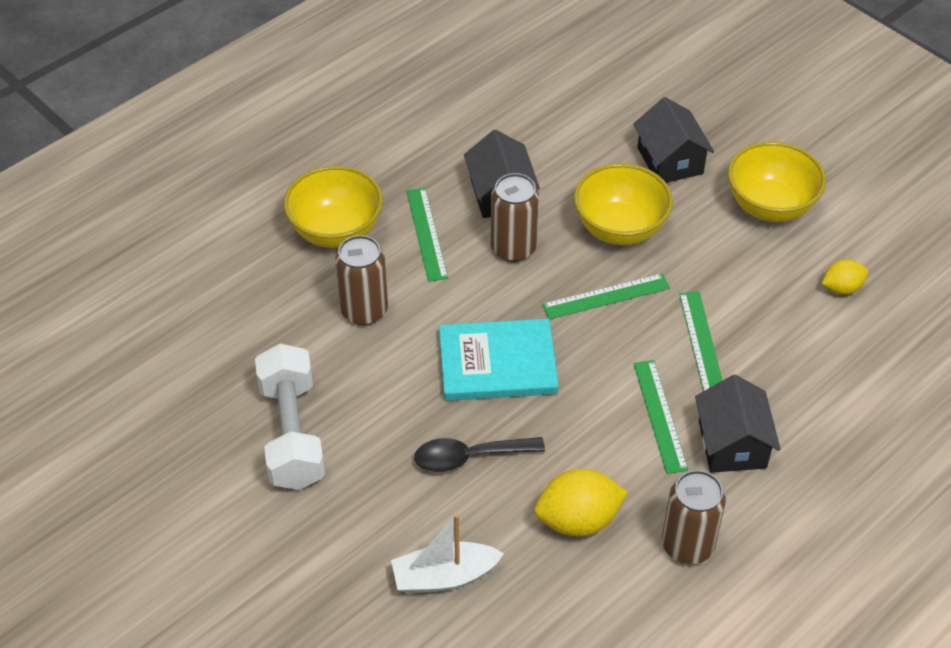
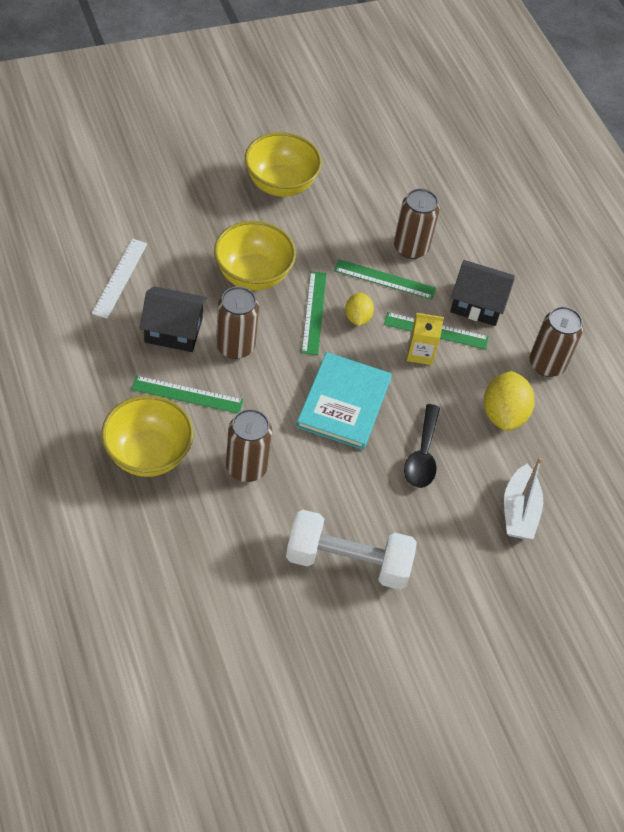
camera: 75 degrees left, 5 degrees up
(539, 132) = (120, 278): none -> white ruler
(615, 410) = (420, 353): none -> yellow carton
(670, 161) = (202, 216): black house -> none
(770, 352) = (410, 248): none -> brown can
(841, 288) = (375, 185): yellow lemon -> yellow lemon (357, 318)

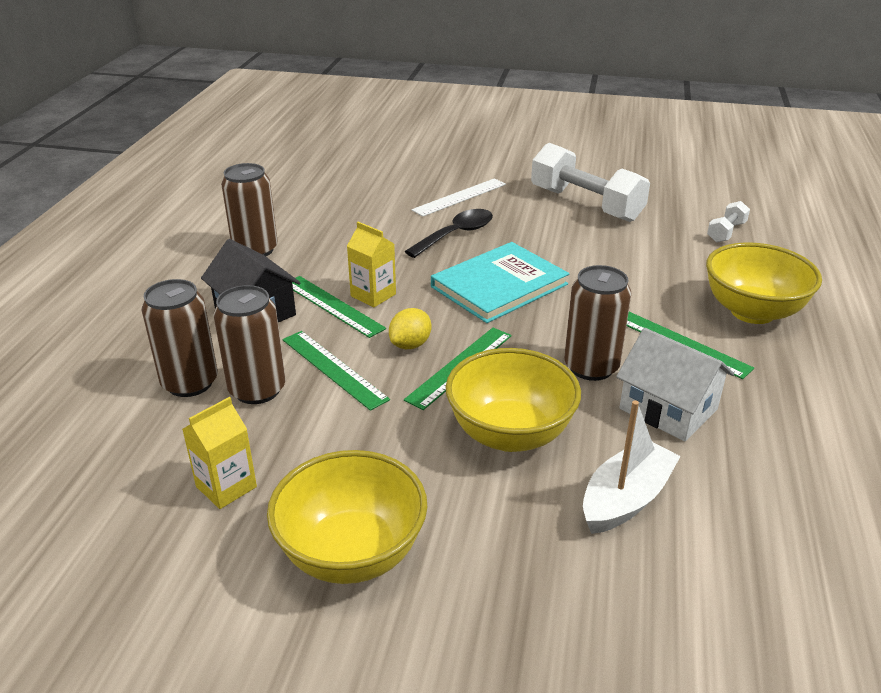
camera: 140 degrees left, 20 degrees down
(120, 278) = (727, 503): white ruler -> white ruler (459, 197)
(173, 330) = (668, 409): black house -> white house
(202, 571) = (726, 232): none -> white dumbbell
(246, 467) = (643, 274): brown can -> brown can (190, 383)
(365, 190) = (226, 487): none -> yellow carton
(503, 414) = (346, 235): yellow lemon -> none
(519, 511) = (409, 188): white boat -> white boat (626, 499)

